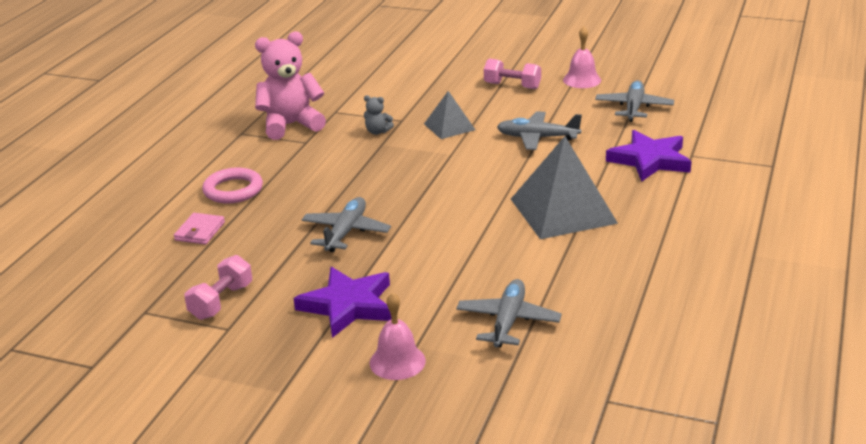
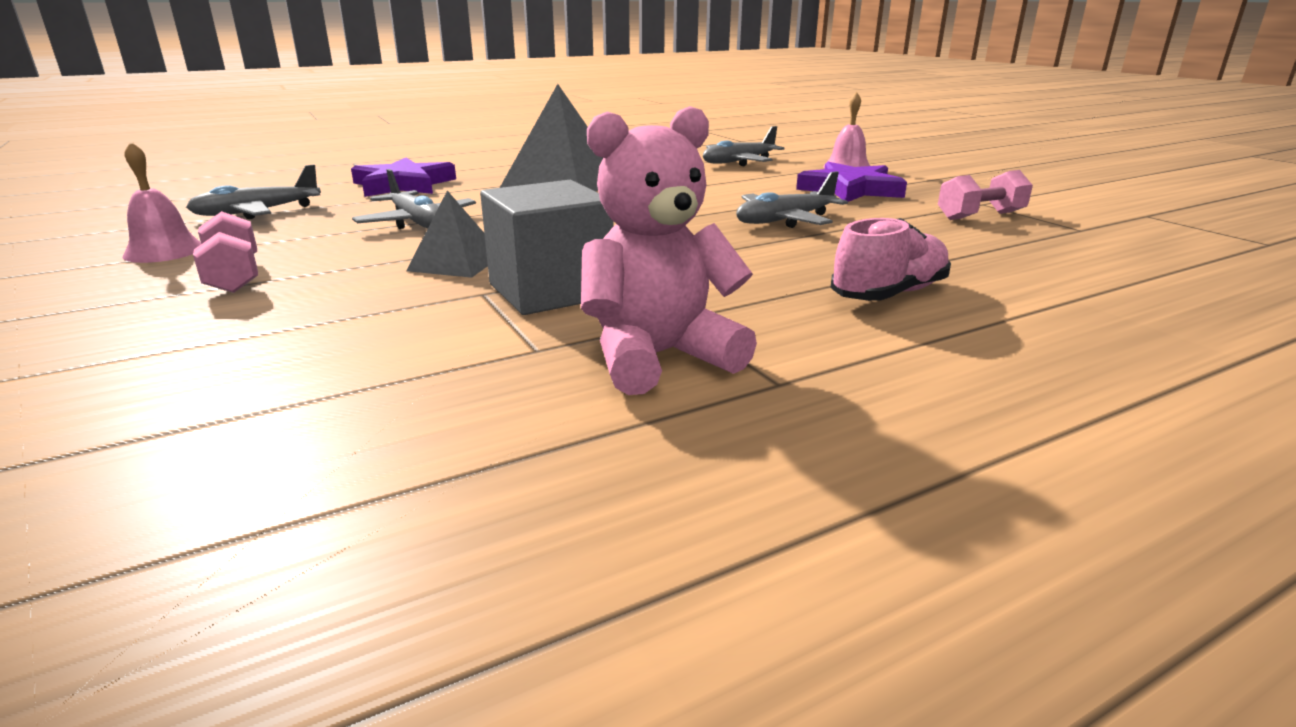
camera: 140 degrees left, 5 degrees down
(200, 231) = (977, 267): pink wallet -> none
(233, 190) = (889, 294): pink ring -> pink shoe
(290, 125) = (658, 357): pink teddy bear -> pink teddy bear turned 135 degrees clockwise
(377, 132) = (551, 291): grey teddy bear -> grey cube

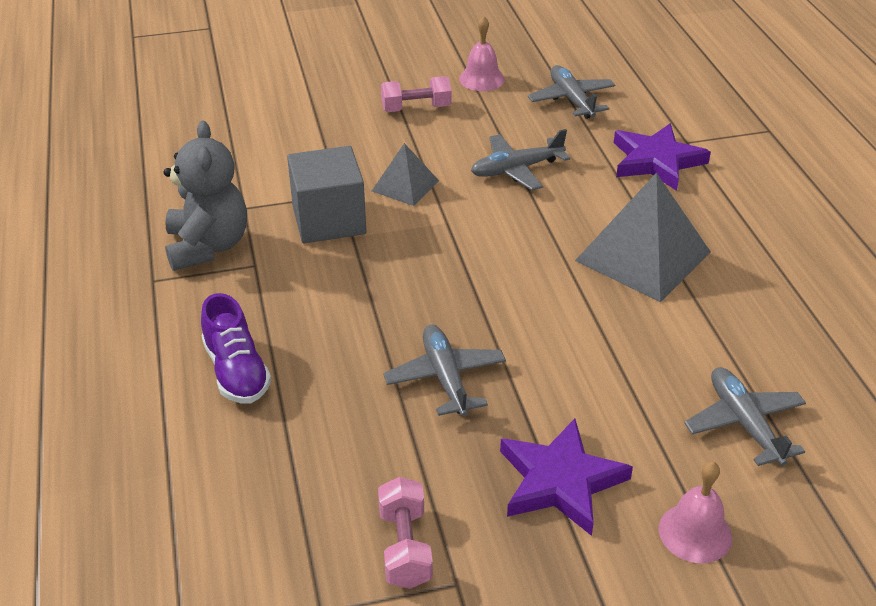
camera: 105 degrees right, 15 degrees up
(658, 357) = (208, 246): pink teddy bear -> grey teddy bear
(889, 294) = (237, 371): pink shoe -> purple shoe

